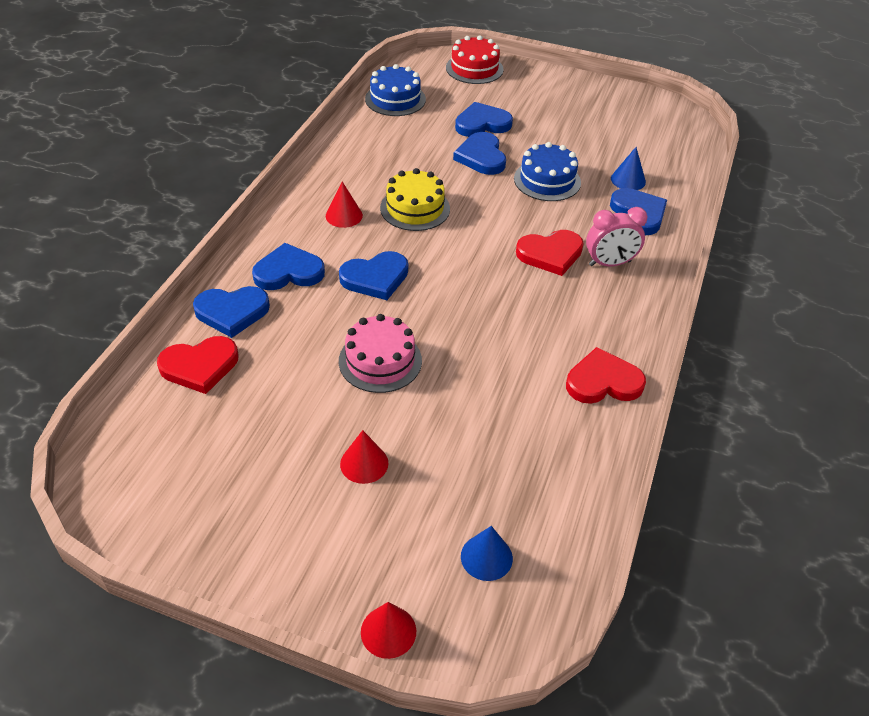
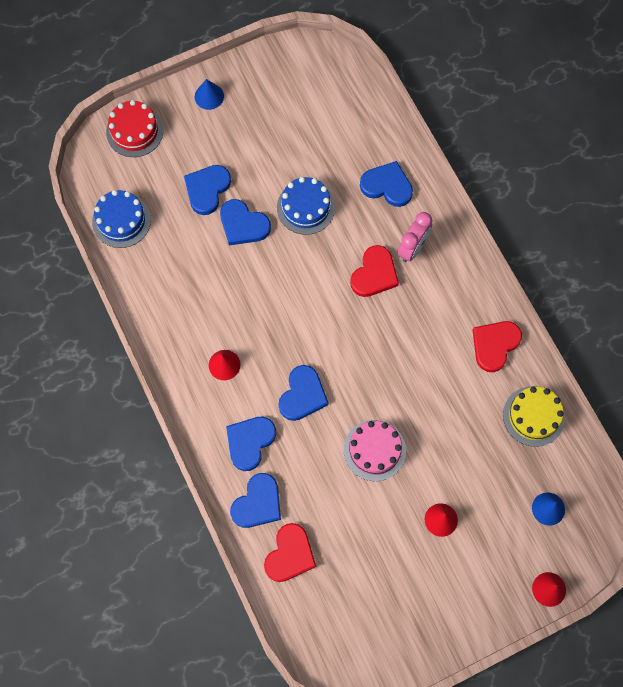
camera: 45 degrees left, 25 degrees up
(415, 208) = (257, 314): yellow cake -> yellow cake (533, 416)
(628, 180) = (351, 158): blue cone -> blue cone (209, 96)

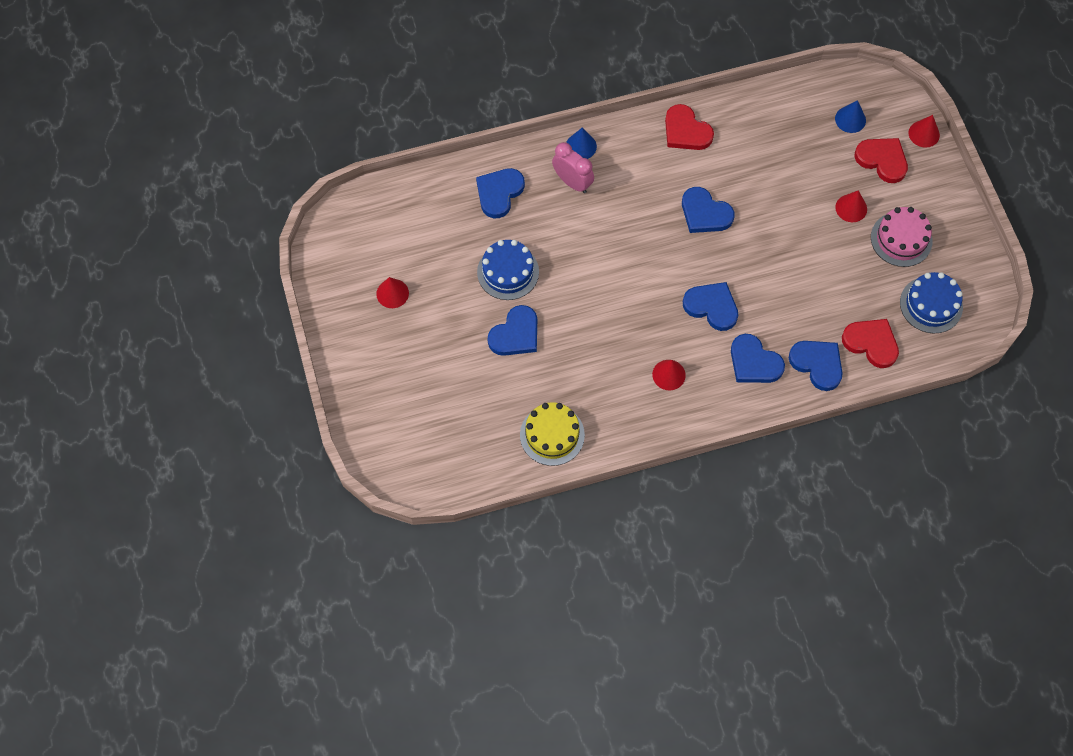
camera: 80 degrees left, 5 degrees down
(121, 220) = (486, 455): blue cake -> blue cake (931, 304)
(134, 131) = (380, 429): red cake -> none
(207, 189) = (467, 364): blue heart -> blue heart (705, 213)
(209, 96) = (355, 346): blue cone -> blue cone (581, 146)
(266, 116) = (392, 293): none -> red cone
(374, 274) = (594, 221): red heart -> red heart (882, 160)
(374, 450) = (776, 252): pink cake -> pink cake (901, 239)
(533, 416) = (761, 113): yellow cake -> yellow cake (552, 435)

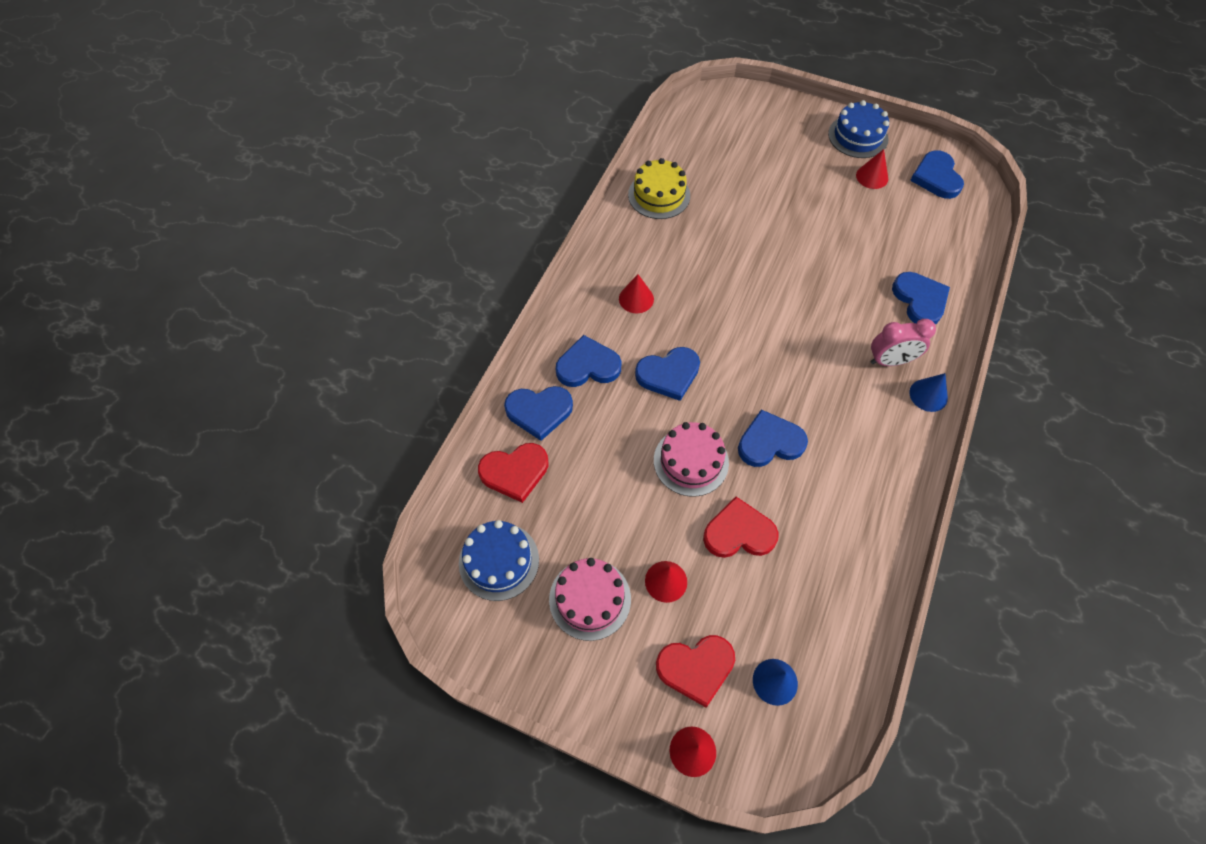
camera: 130 degrees right, 5 degrees down
(508, 272) = (831, 257): blue cake -> blue cake (858, 136)
(515, 334) = (766, 226): blue heart -> blue heart (936, 177)
(686, 131) = (881, 498): red heart -> red heart (739, 532)
(762, 248) = (691, 461): none -> pink cake

